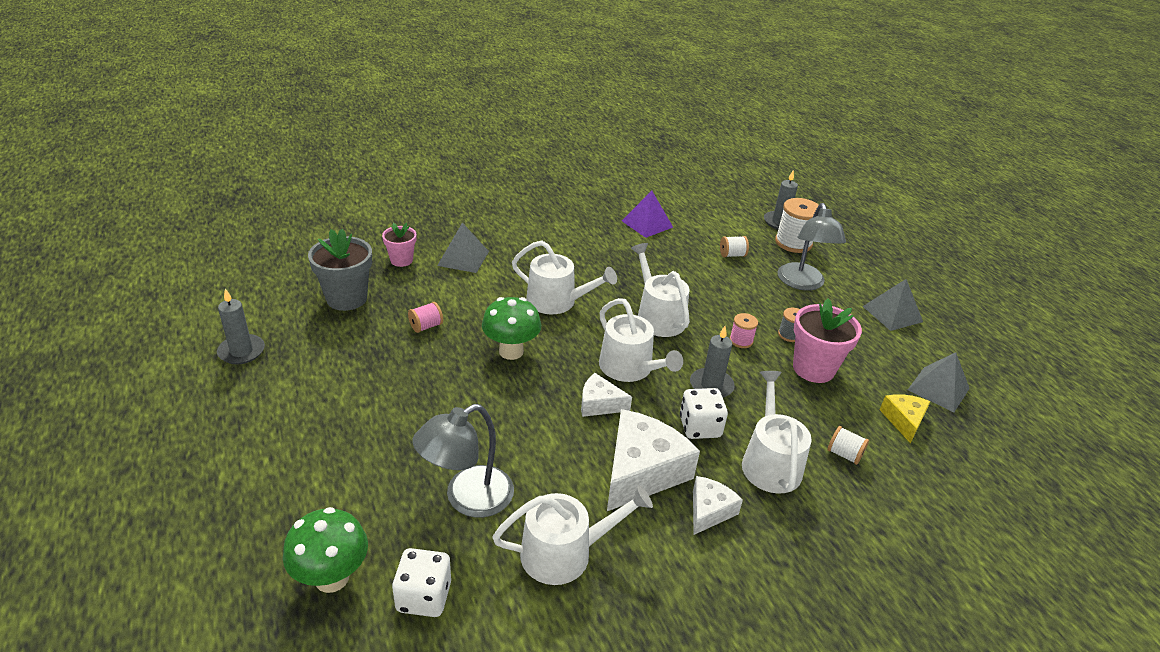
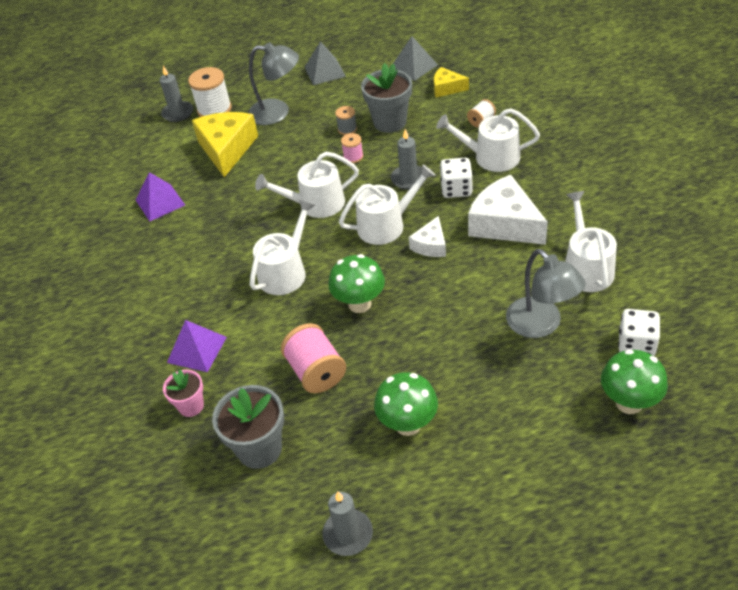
camera: 75 degrees left, 10 degrees up
(349, 387) = (408, 424): none -> green mushroom
(426, 326) = (316, 372): pink spool -> pink spool, size x1.87
(463, 258) = (197, 349): grey pyramid -> purple pyramid
(709, 511) = (539, 191): white cheese -> none
(732, 255) = (227, 149): white spool -> yellow cheese
(813, 369) = (390, 122): pink flower pot -> grey flower pot

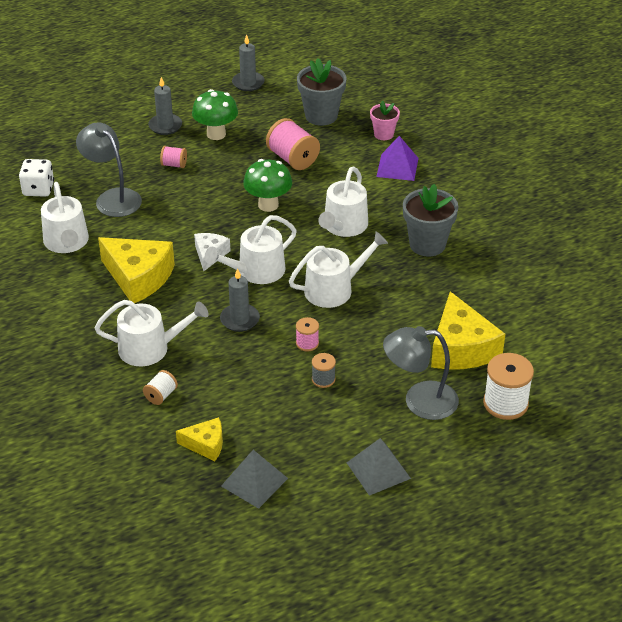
camera: 165 degrees right, 5 degrees down
(160, 202) = (504, 284): purple pyramid -> none
(178, 113) = (551, 396): grey candle -> grey candle (165, 126)
(390, 122) = (272, 390): grey flower pot -> grey flower pot (427, 244)
(456, 189) = (187, 310): white dice -> none
(466, 373) = (174, 165): none -> pink spool
(504, 224) = (138, 277): white cheese -> yellow cheese
(629, 403) = (54, 155): green mushroom -> none

